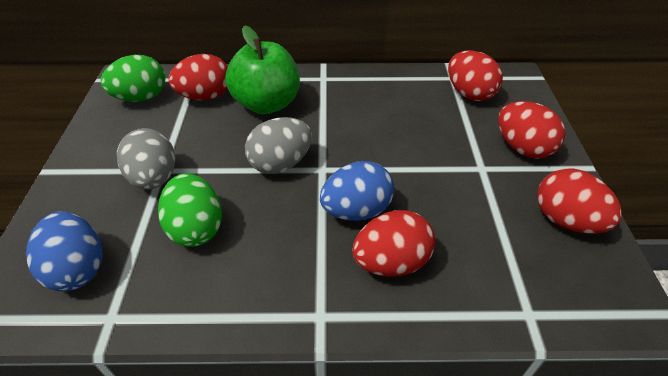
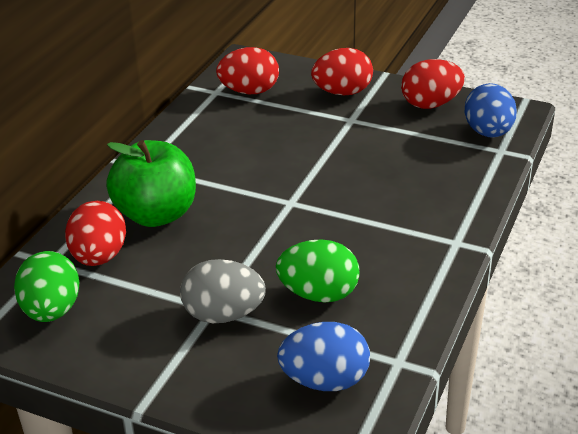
camera: 65 degrees left, 10 degrees down
(280, 164) = (264, 225): grey egg -> none
(356, 210) = (357, 196): blue egg -> blue egg (488, 133)
(391, 262) = (424, 194): red egg -> none

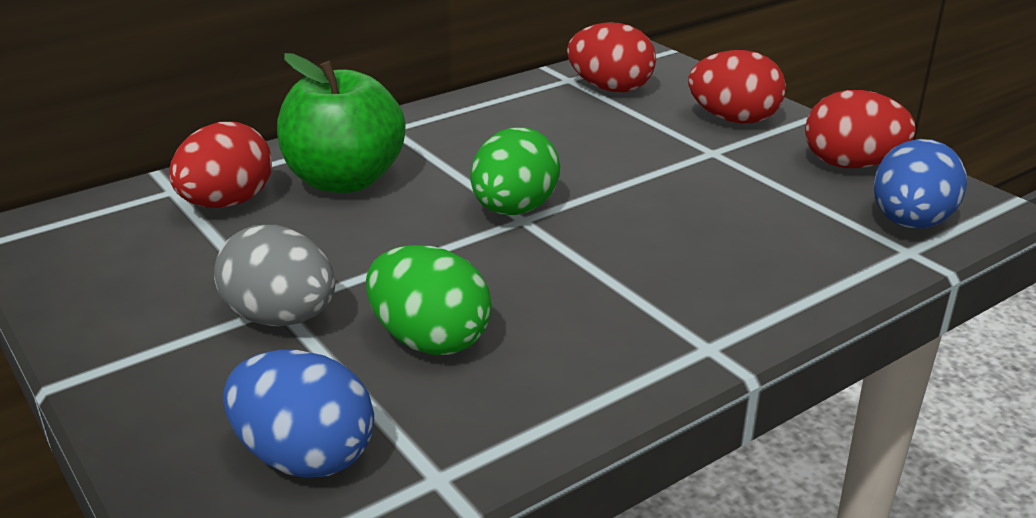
camera: 30 degrees right, 5 degrees down
(52, 311) = (107, 240): green egg -> green egg (514, 210)

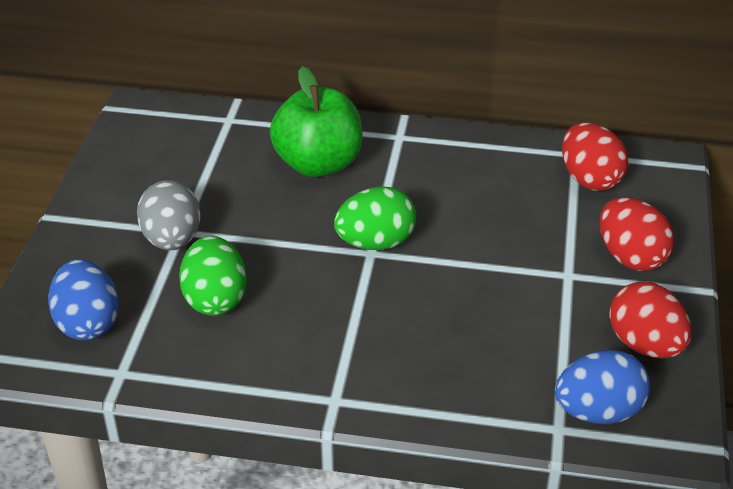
camera: 45 degrees right, 10 degrees up
(227, 203) = (241, 145): red egg -> none

